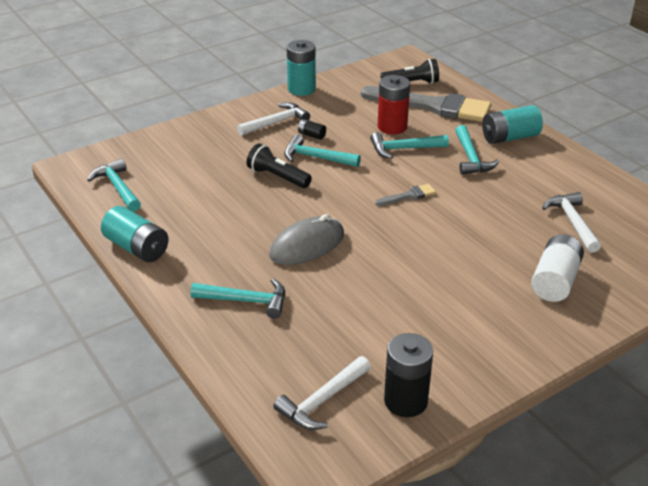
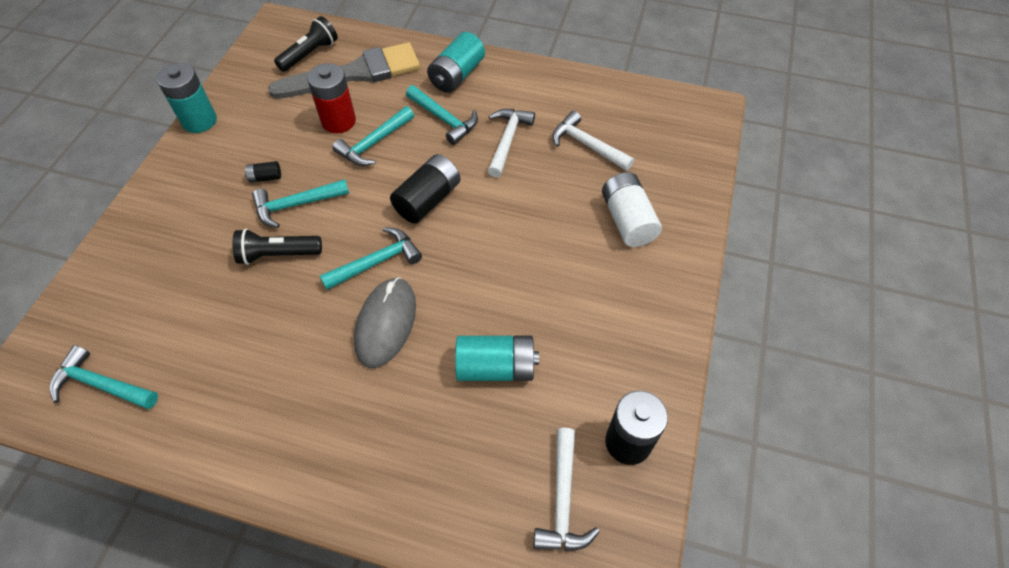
camera: 40 degrees left, 20 degrees up
(137, 248) = (205, 453): turquoise battery -> turquoise battery (496, 367)
(246, 301) = (388, 437): turquoise hammer -> turquoise hammer (376, 262)
(276, 122) = (211, 182): white hammer -> white hammer (507, 140)
(408, 196) = (428, 200): grey brush -> black battery

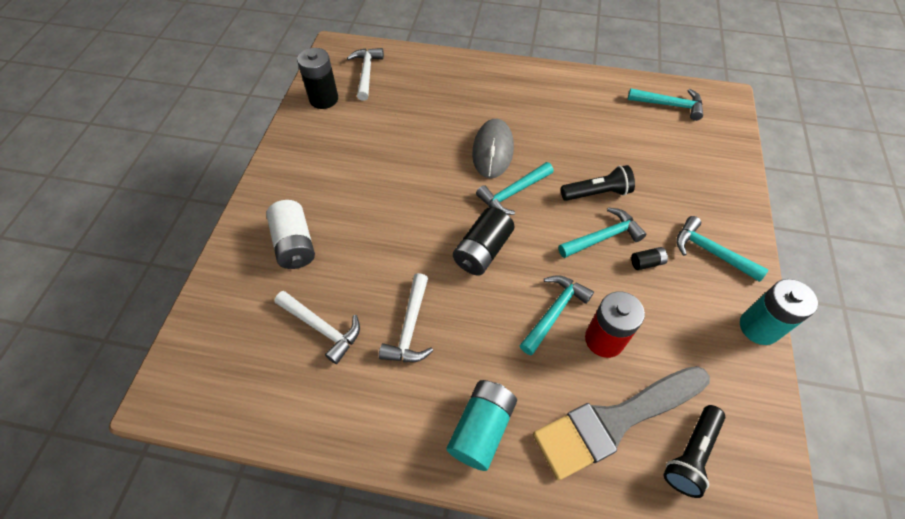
camera: 175 degrees right, 0 degrees up
(444, 119) = (485, 352): turquoise hammer -> turquoise hammer (711, 252)
(496, 367) = (409, 130): turquoise battery -> none

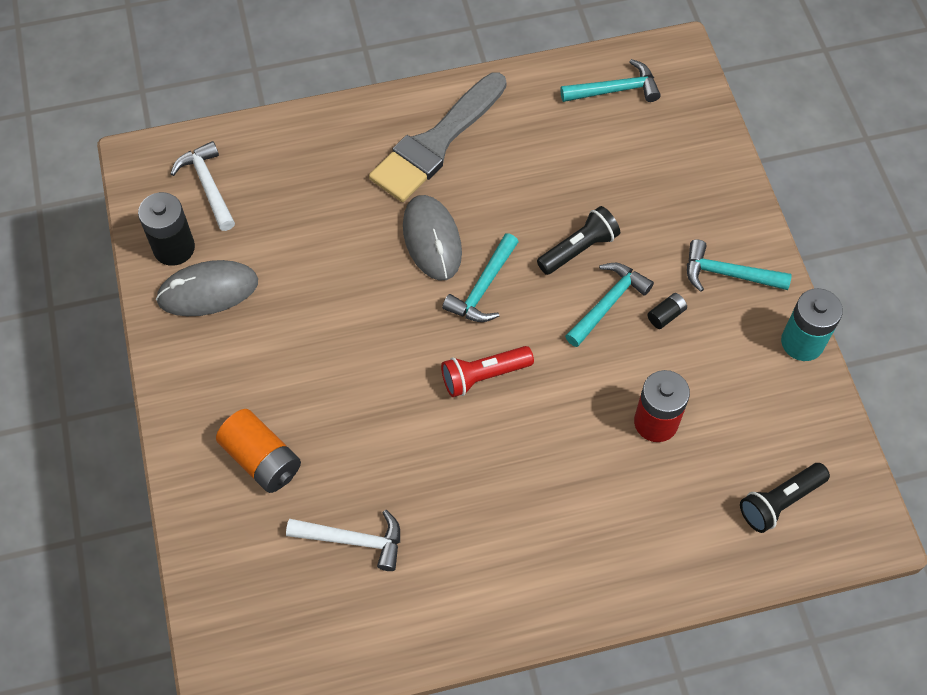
camera: 25 degrees left, 5 degrees up
(295, 244) = (262, 459): white battery -> orange battery
(328, 129) = (208, 291): none -> grey mouse
(410, 327) = (449, 497): white hammer -> none
(481, 429) = (575, 567): turquoise battery -> none
(482, 251) = (483, 376): black battery -> red flashlight
(554, 312) = (592, 414): turquoise hammer -> none
(615, 420) = (699, 501): grey brush -> grey brush (436, 142)
(690, 454) = (779, 502): black flashlight -> black flashlight turned 45 degrees clockwise

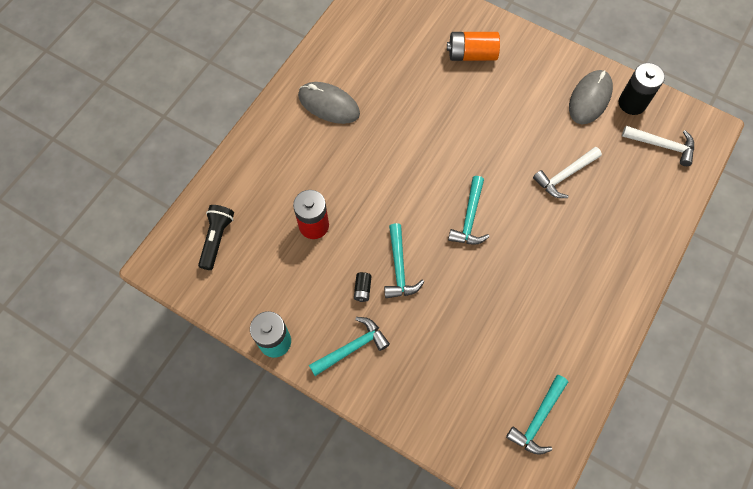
camera: 135 degrees right, 5 degrees up
(353, 540) = (395, 58): white hammer -> white hammer (565, 175)
(432, 239) = (524, 220): grey mouse -> grey mouse (329, 105)
(436, 142) = (590, 279): grey brush -> none
(483, 287) = (469, 218): turquoise hammer -> turquoise hammer turned 150 degrees counterclockwise
(483, 376) = (419, 174): red flashlight -> none
(579, 249) = (446, 286): black flashlight -> none

